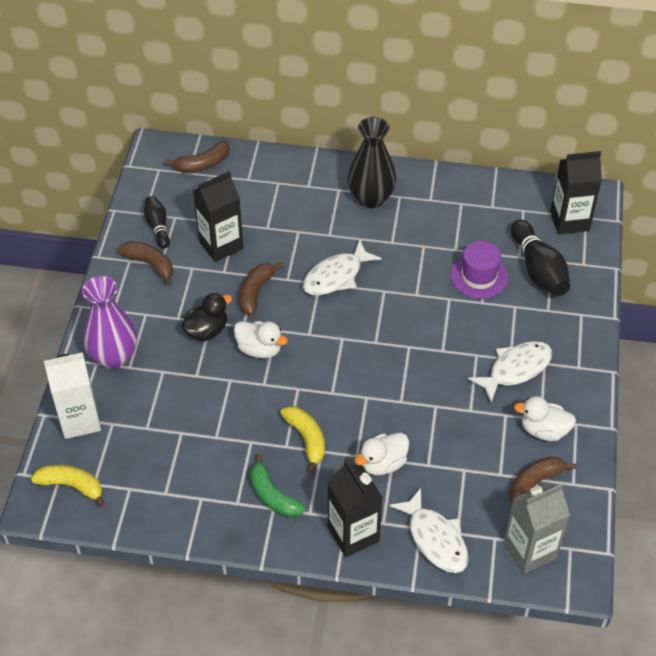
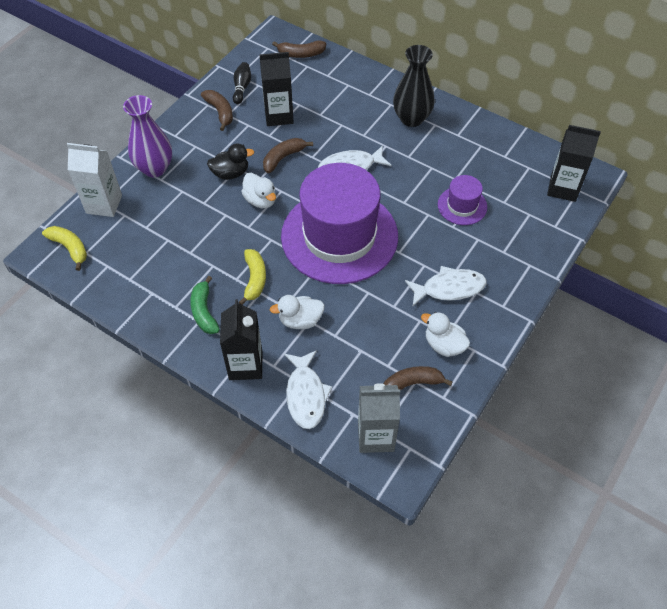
camera: 25 degrees right, 5 degrees up
(370, 357) = (339, 236): none -> purple hat
(538, 269) = (514, 217): black bowling pin -> none

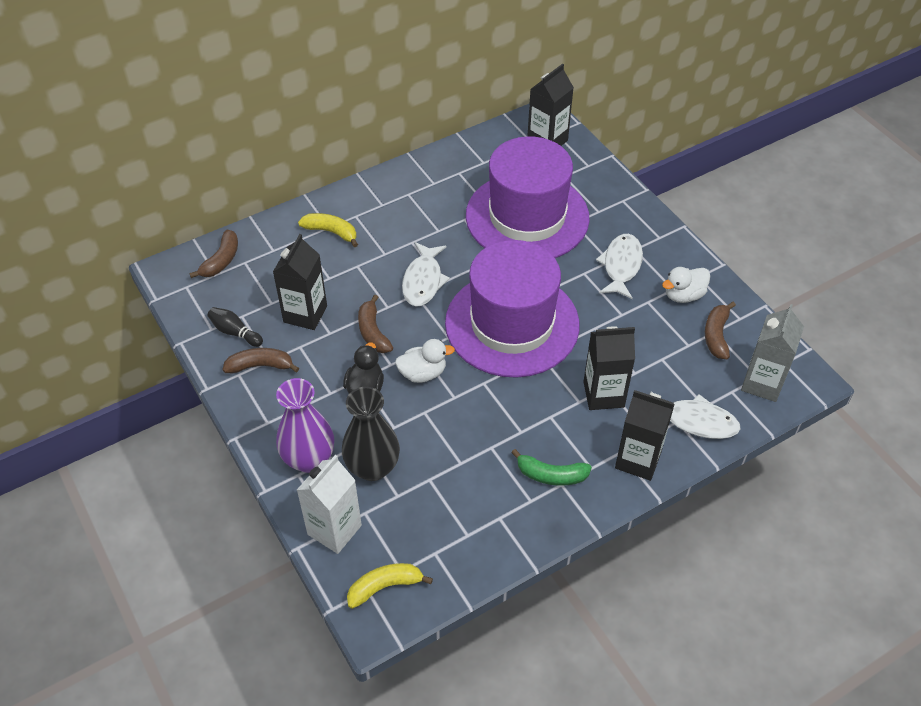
camera: 65 degrees left, 5 degrees down
(254, 279) = (530, 415): yellow banana -> yellow banana (331, 232)
(300, 320) = (603, 394): white duck -> black carton
(411, 118) = (388, 208): black vase -> black vase (372, 467)
(462, 206) = (527, 217): purple hat -> purple hat, size x2.30

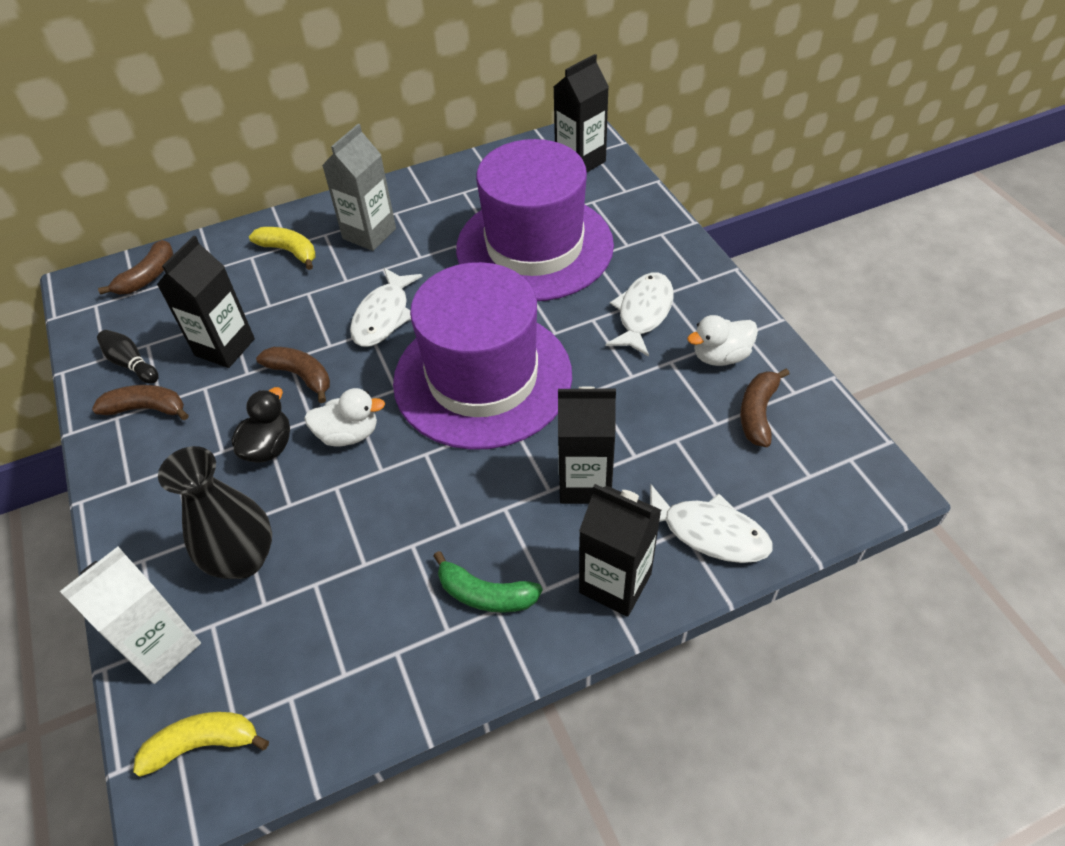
camera: 10 degrees right, 0 degrees up
(309, 459) = (163, 539): purple vase -> none
(373, 332) = (301, 376): brown banana -> brown banana turned 135 degrees clockwise
(762, 383) = (814, 485): grey carton -> grey carton (369, 234)

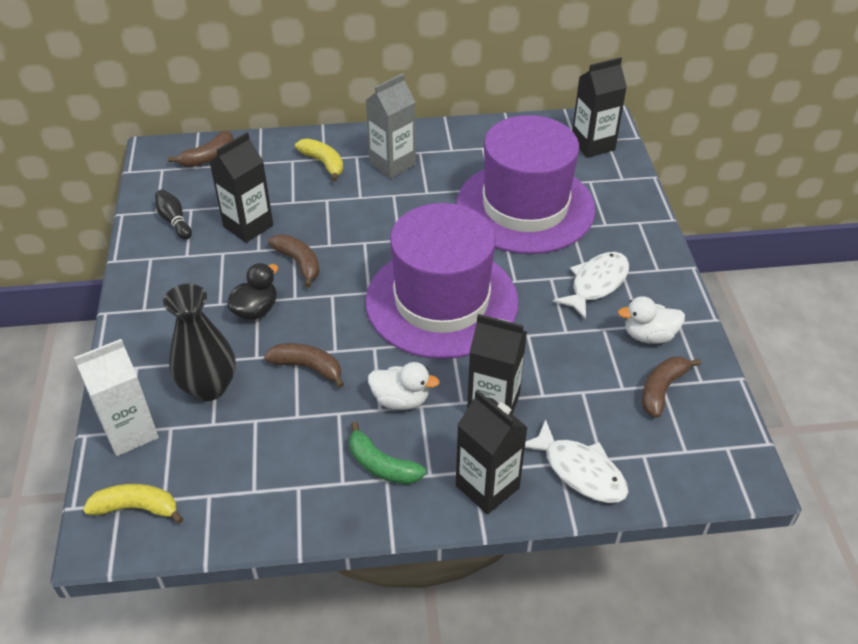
camera: 15 degrees right, 5 degrees down
(147, 408) = (175, 257): brown banana -> brown banana (308, 367)
(349, 434) = (320, 317): white duck -> white duck (400, 400)
(383, 316) = (380, 233): white fish -> none

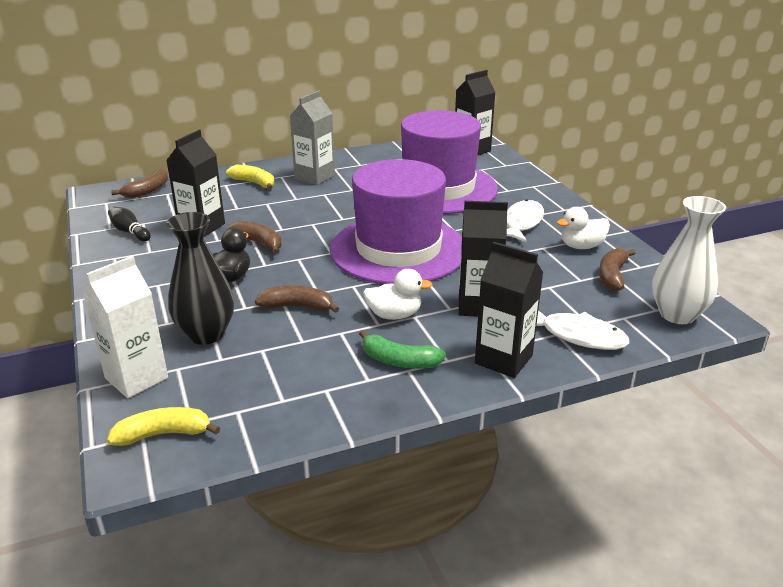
camera: 15 degrees left, 15 degrees down
(705, 464) = (677, 314): none -> white vase

